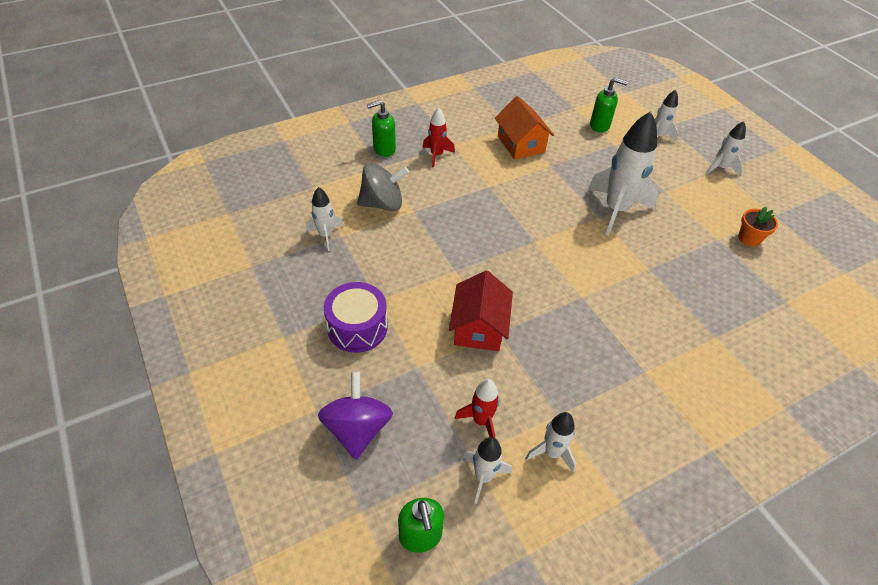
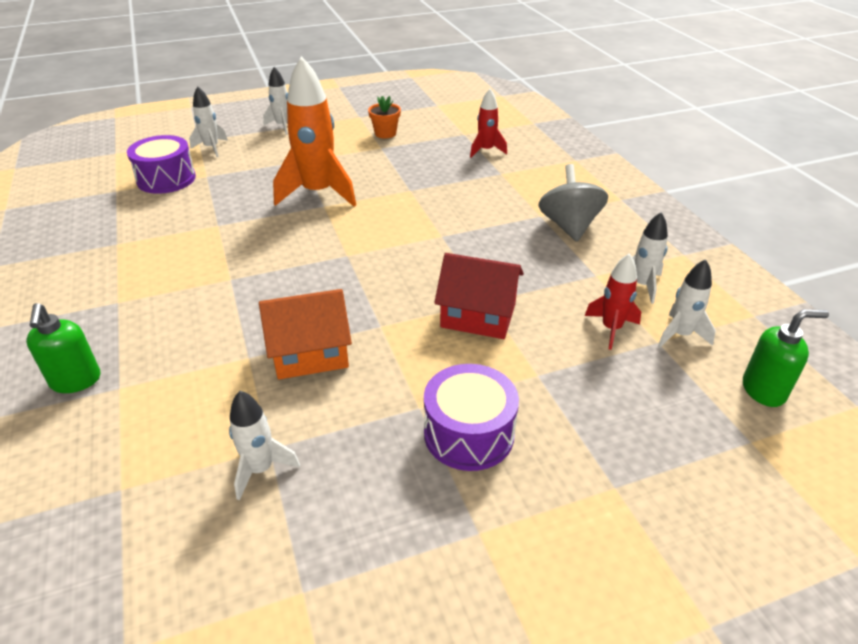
camera: 80 degrees left, 10 degrees down
(357, 429) = (639, 440): purple spinning top -> none
(382, 204) = (214, 391): grey spinning top -> grey spinning top (569, 226)
(436, 155) = (132, 321): red rocket -> red rocket (486, 151)
(521, 144) = (160, 241): orange house -> orange house (310, 353)
(600, 126) = (166, 179): green soap dispenser -> purple drum
(616, 210) = (318, 193): white rocket -> orange rocket

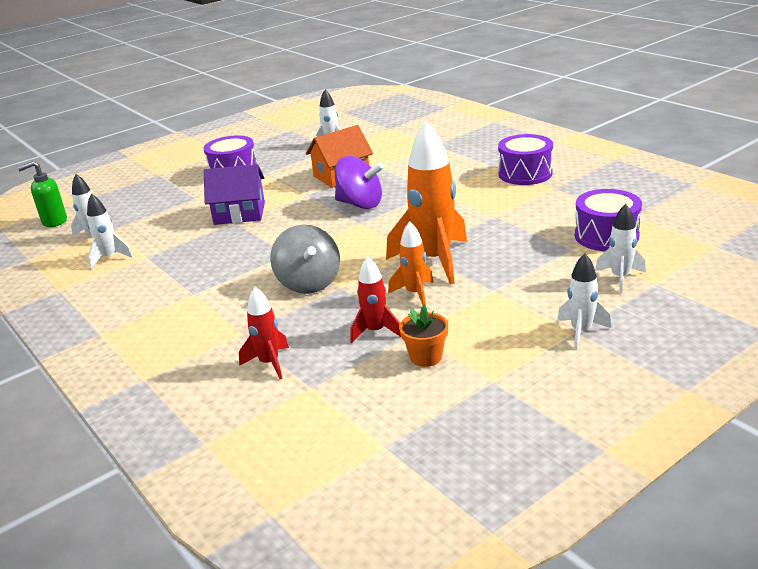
camera: 165 degrees right, 10 degrees down
(76, 381) = (461, 141): green soap dispenser -> none
(109, 274) = (525, 174): none -> purple drum
(327, 284) = (360, 204): none -> purple spinning top
(358, 171) = (415, 293): none -> orange rocket
(478, 316) = (239, 213): red house -> purple house
(569, 226) = (164, 290): grey spinning top -> grey spinning top (309, 283)
(611, 329) = (143, 227): red rocket -> red rocket (375, 331)

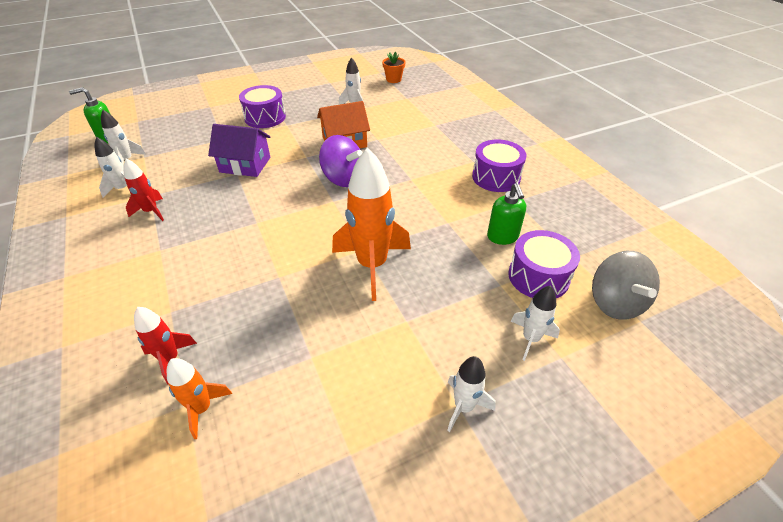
camera: 10 degrees right, 15 degrees up
(309, 283) = (255, 263): grey spinning top -> grey spinning top (615, 303)
(375, 331) = (279, 345): red rocket -> red rocket (151, 211)
(415, 293) = (336, 304): orange rocket -> orange rocket (202, 408)
(426, 357) = (305, 396): orange flower pot -> orange flower pot (393, 79)
(556, 216) = (502, 237): none -> green soap dispenser

